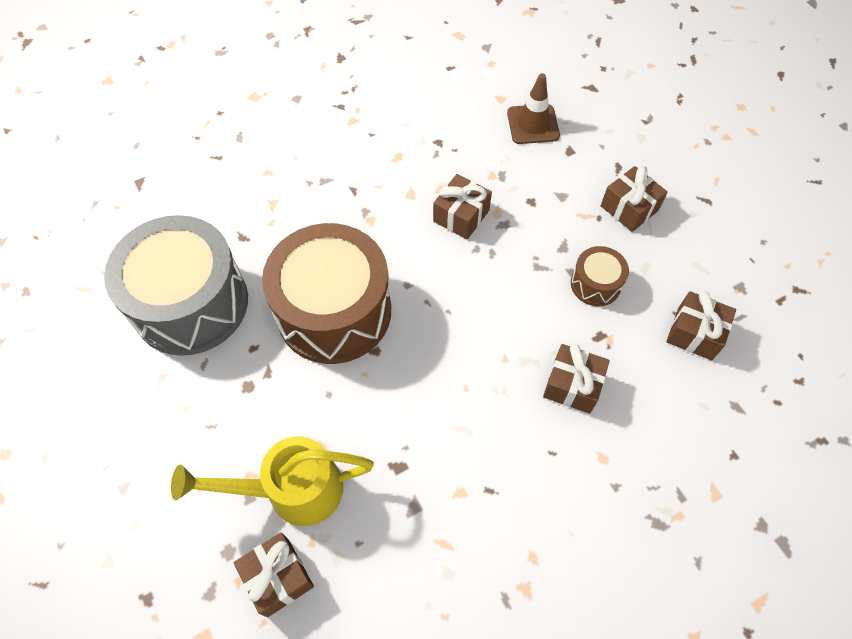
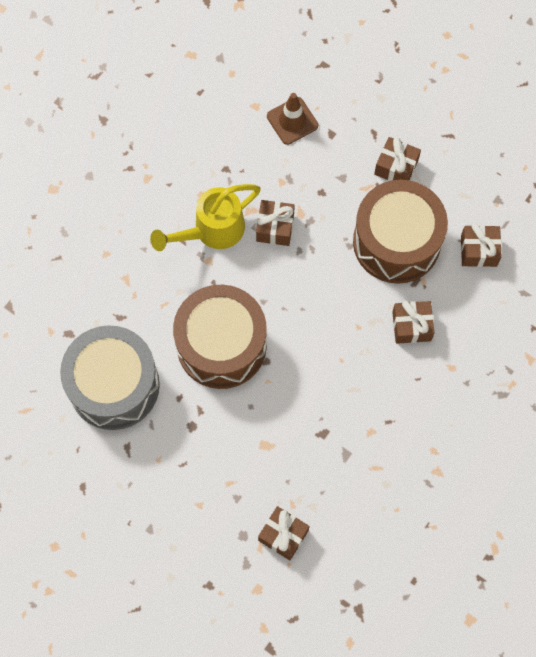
camera: 25 degrees left, 10 degrees up
(291, 490) = (261, 480): yellow watering can -> yellow watering can (211, 231)
(595, 284) = (396, 242): brown drum -> brown drum, size x2.24

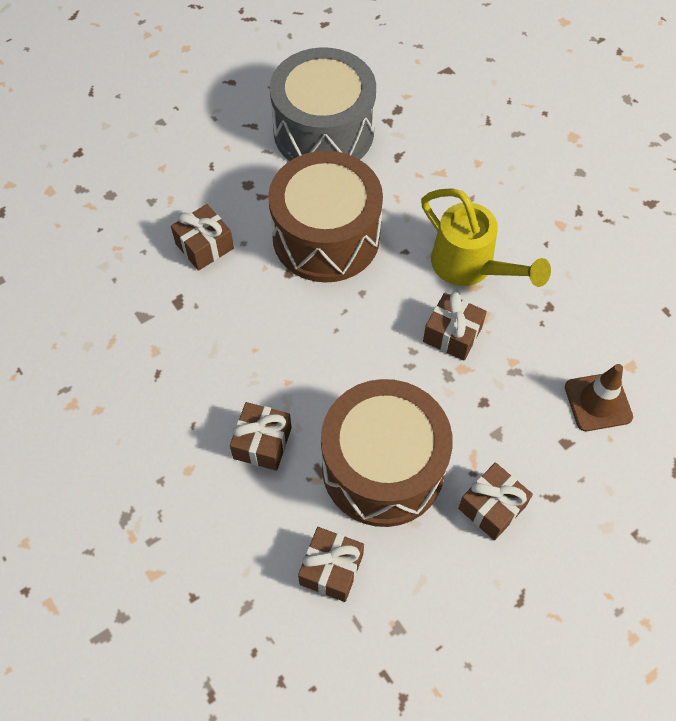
camera: 110 degrees right, 10 degrees down
(211, 231) = (471, 267): yellow watering can -> yellow watering can turned 150 degrees clockwise
(283, 535) = (89, 229): brown gift -> brown gift (204, 246)

